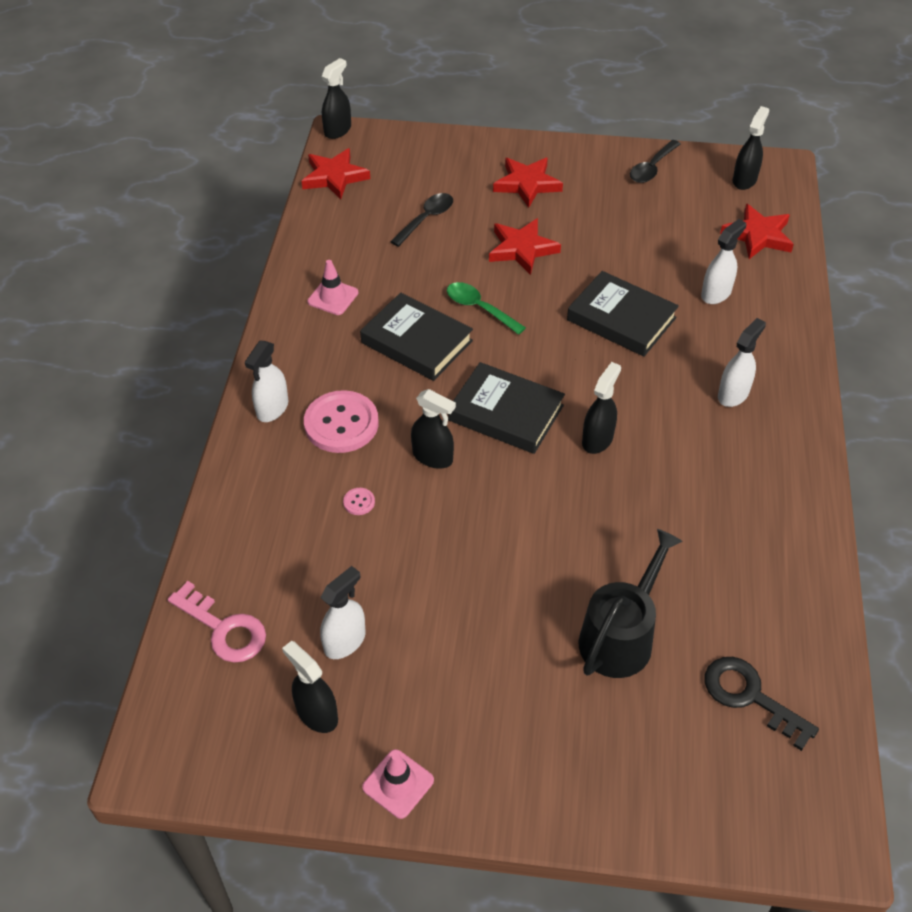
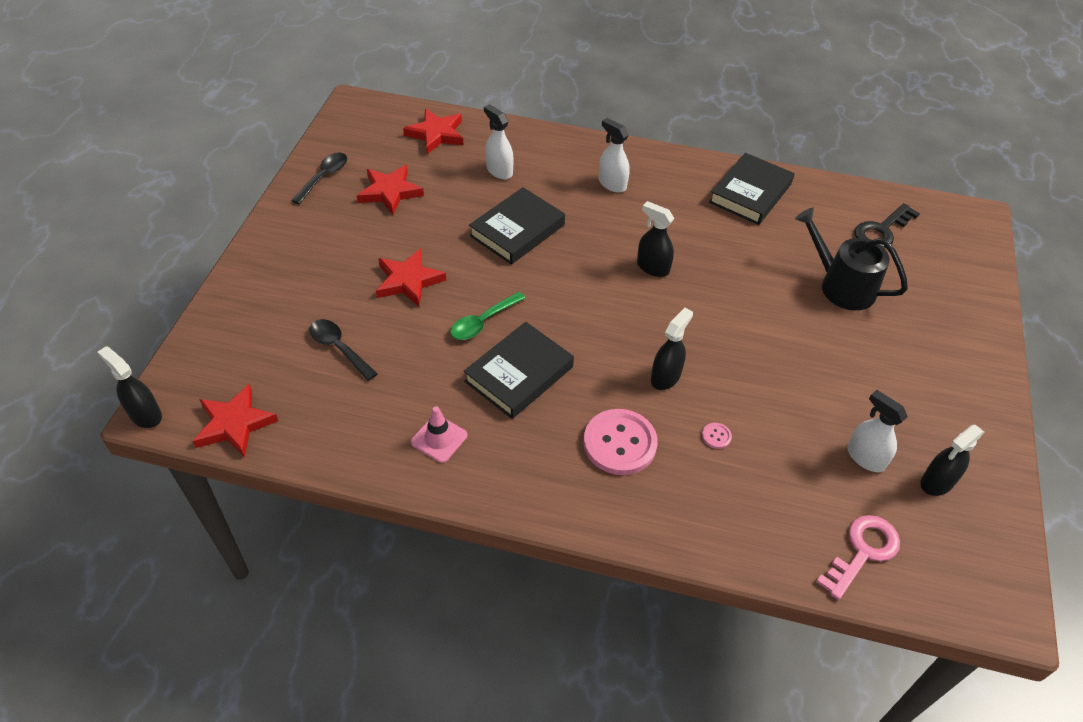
camera: 85 degrees left, 0 degrees up
(272, 408) = (593, 502): white spray bottle -> none
(398, 784) = (987, 432): pink traffic cone -> none
(506, 413) = (618, 320): black book -> black book (750, 193)
(527, 184) = (313, 264): red star -> red star (390, 192)
(652, 168) = (324, 177): black spoon -> black spoon turned 105 degrees counterclockwise
(744, 180) = (363, 127): black spray bottle -> none

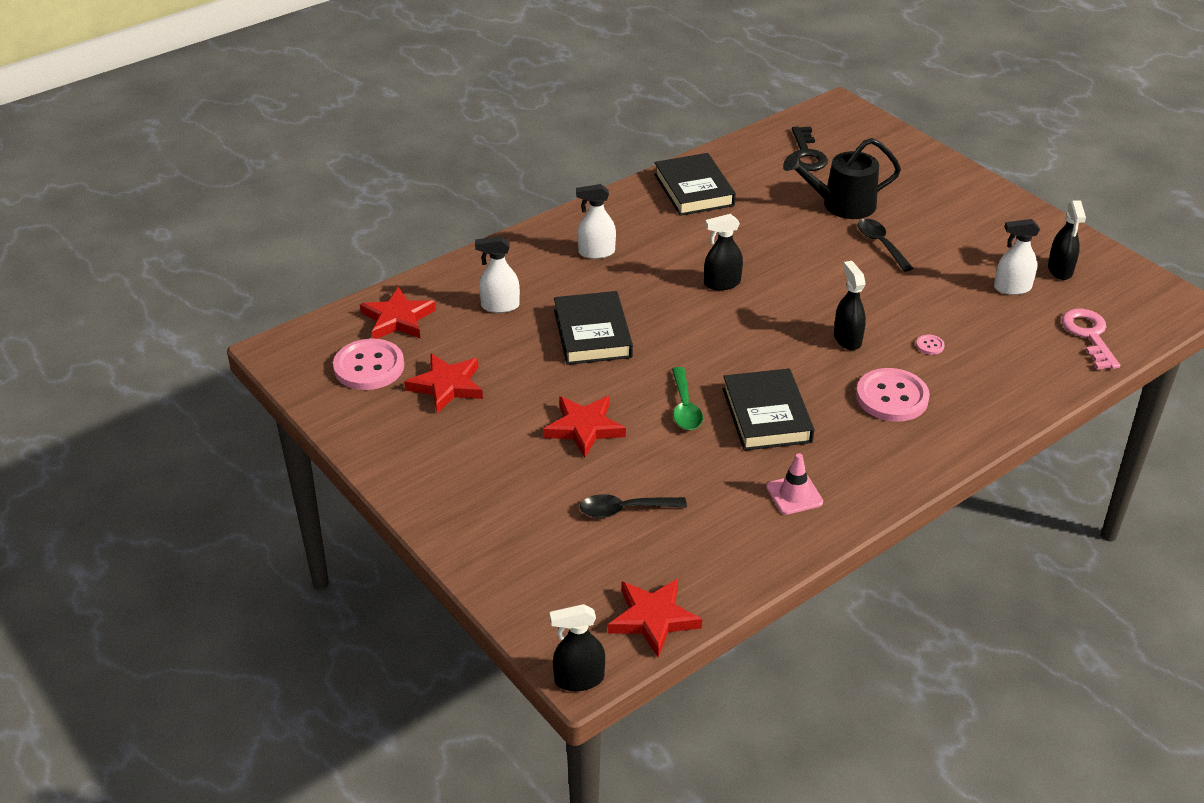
camera: 50 degrees left, 10 degrees down
(324, 177) = (369, 419): black spoon -> black spoon (881, 244)
(375, 148) = (369, 367): none -> pink button

